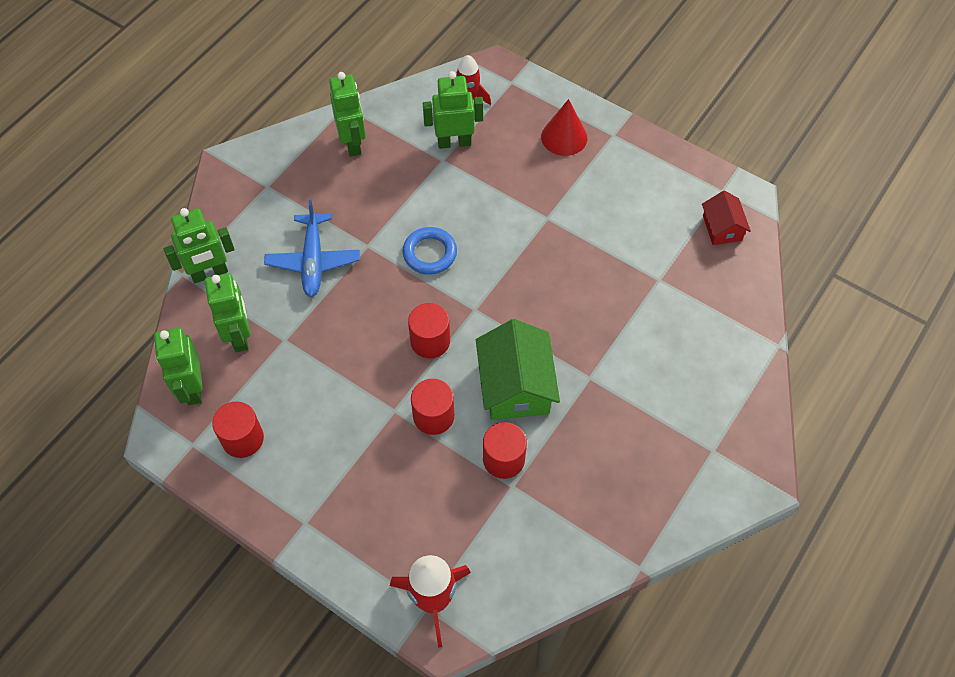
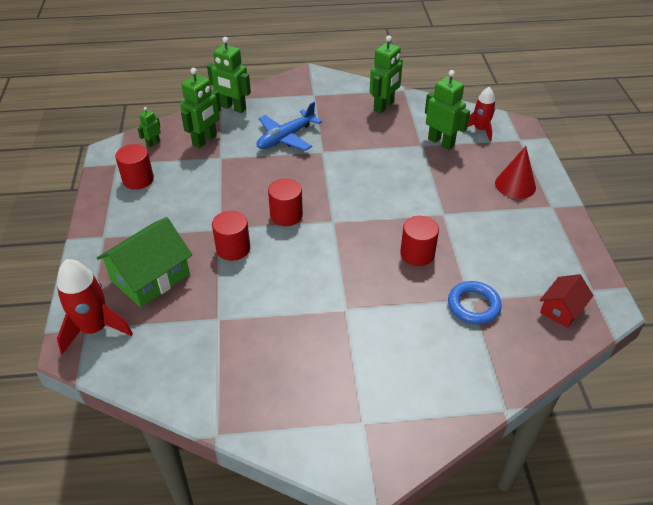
camera: 50 degrees right, 15 degrees down
(192, 388) = (153, 143): green robot -> green robot, size x0.53
(430, 253) = (349, 178): blue ring -> blue ring (473, 305)
(503, 459) = (234, 301): red cylinder -> red cylinder (417, 254)
(516, 386) = (297, 274): green house -> green house (150, 277)

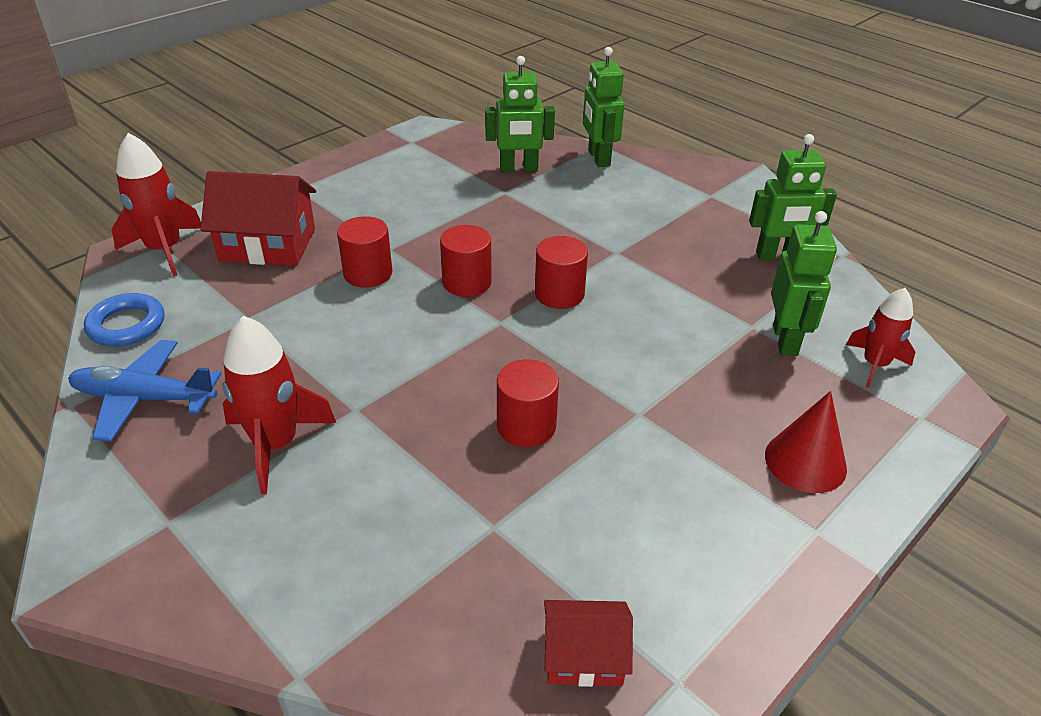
camera: 50 degrees right, 5 degrees down
(138, 179) = (404, 164): red cylinder -> red cylinder (559, 294)
(150, 277) = (267, 244): green house -> red house
(153, 143) = (470, 144): green robot -> none
(286, 138) = (601, 215): blue plane -> blue plane (144, 399)
(343, 352) = (276, 444): none -> red rocket
(473, 305) = (483, 536): blue ring -> blue ring (127, 325)

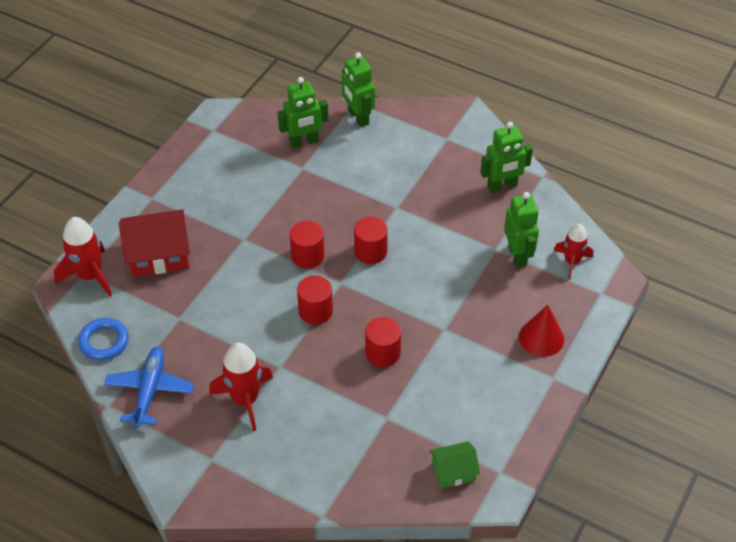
camera: 15 degrees left, 10 degrees up
(144, 399) = (149, 390): blue plane -> blue plane turned 105 degrees clockwise
(368, 273) = (239, 264): red cylinder -> red cylinder (315, 311)
(584, 656) = (453, 471): red house -> green house

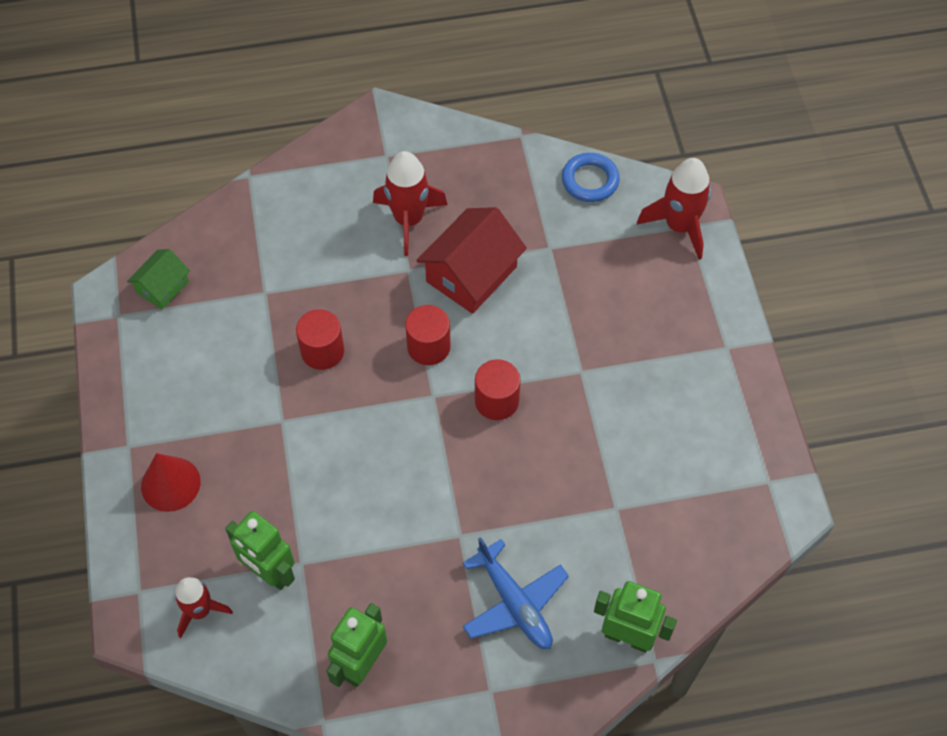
camera: 140 degrees right, 10 degrees up
(149, 390) = (501, 170): blue plane -> blue plane (514, 603)
(158, 255) = (643, 293): red house -> red house (471, 274)
(304, 142) = (651, 546): green robot -> none
(370, 251) = (436, 455): red cylinder -> none

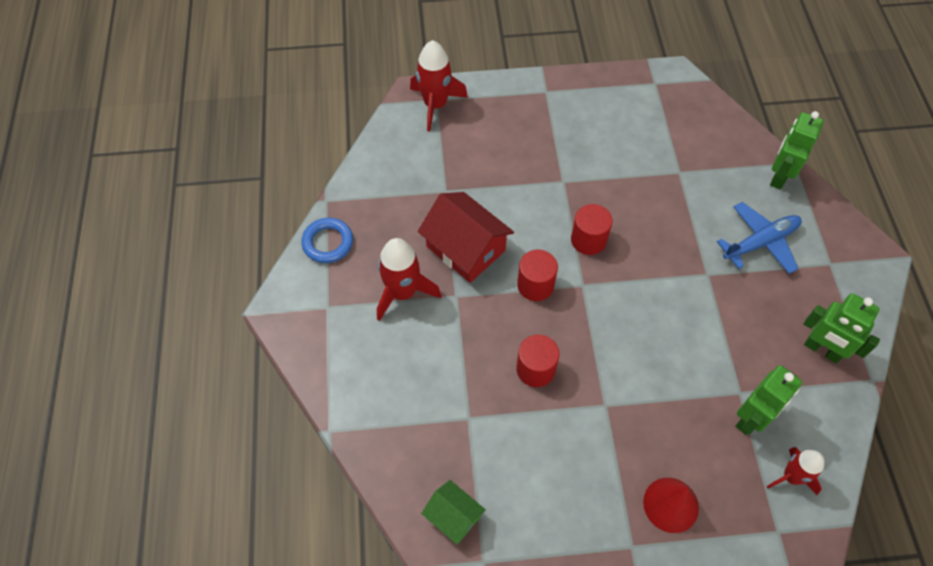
camera: 85 degrees left, 0 degrees up
(590, 180) = (382, 157): blue ring -> blue ring (328, 243)

